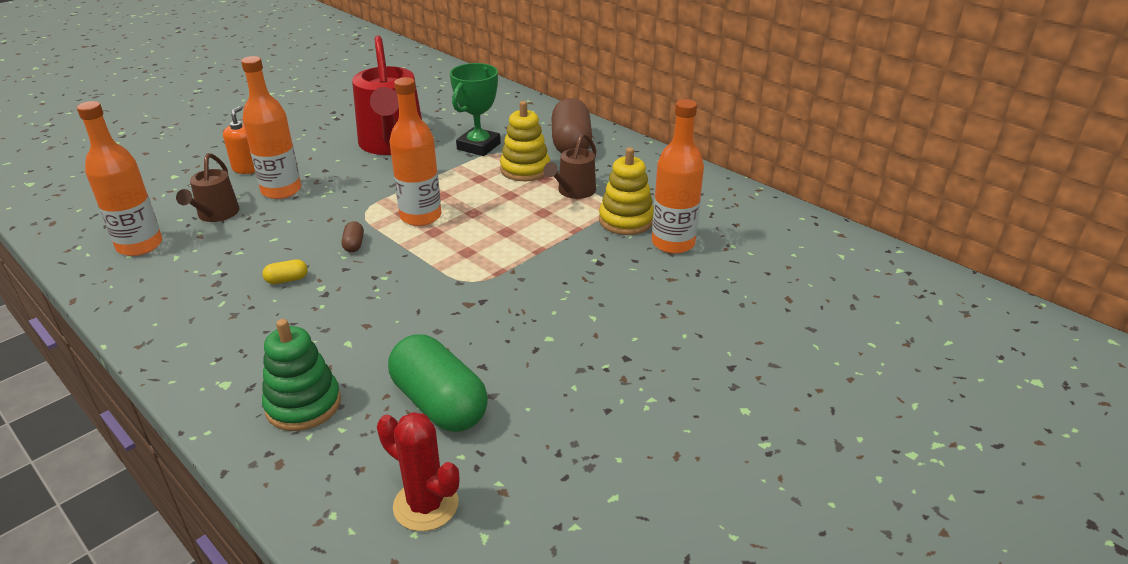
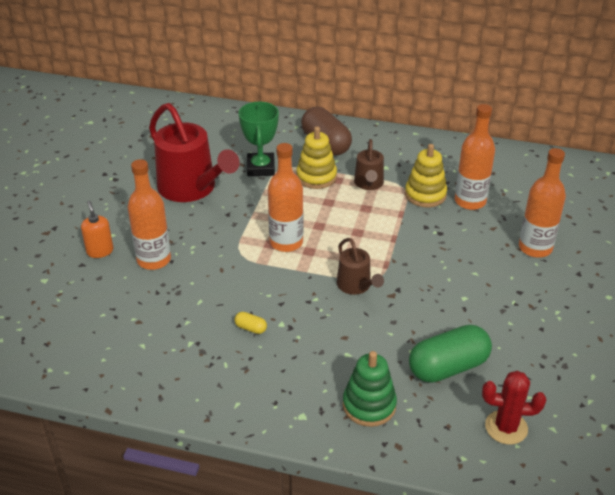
camera: 30 degrees left, 5 degrees up
(140, 245) = (100, 348): orange bottle -> orange bottle (535, 248)
(216, 215) = (128, 299): brown watering can -> brown watering can (356, 286)
(287, 280) = (251, 328): yellow capsule -> yellow capsule turned 75 degrees clockwise
(354, 244) = (265, 283): brown capsule -> none
(439, 403) = (448, 367): green capsule -> green capsule turned 45 degrees counterclockwise

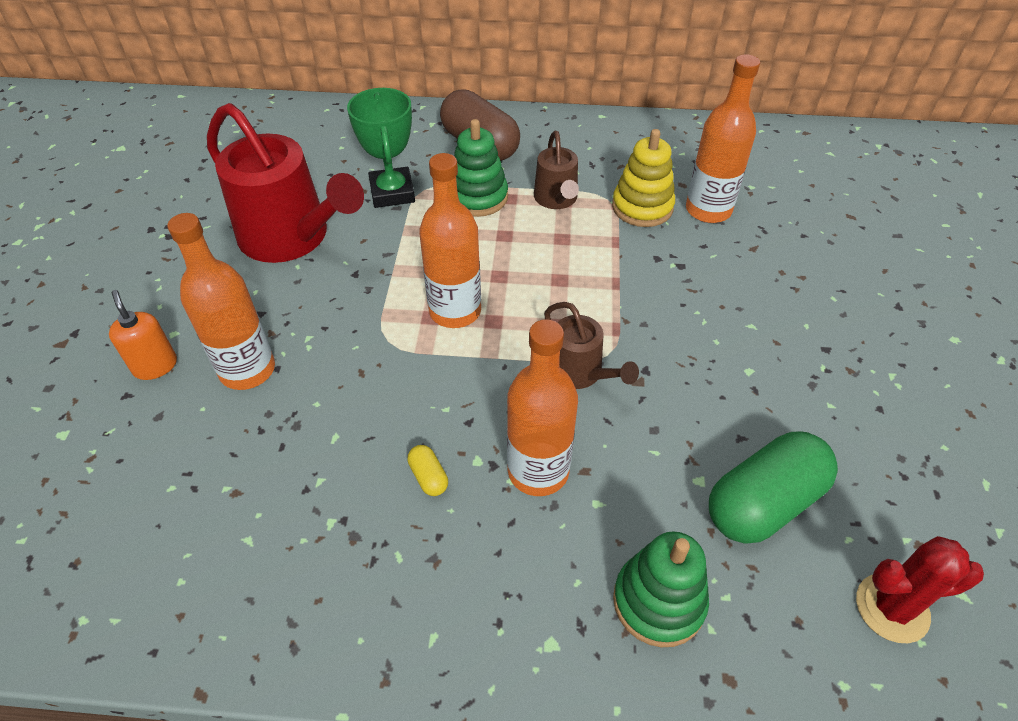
camera: 10 degrees left, 10 degrees up
(251, 328) = (428, 477): yellow capsule -> yellow capsule turned 45 degrees clockwise
(316, 177) = (478, 197): yellow stacking toy -> green stacking toy
(535, 248) = (823, 273): orange bottle -> orange bottle (538, 471)

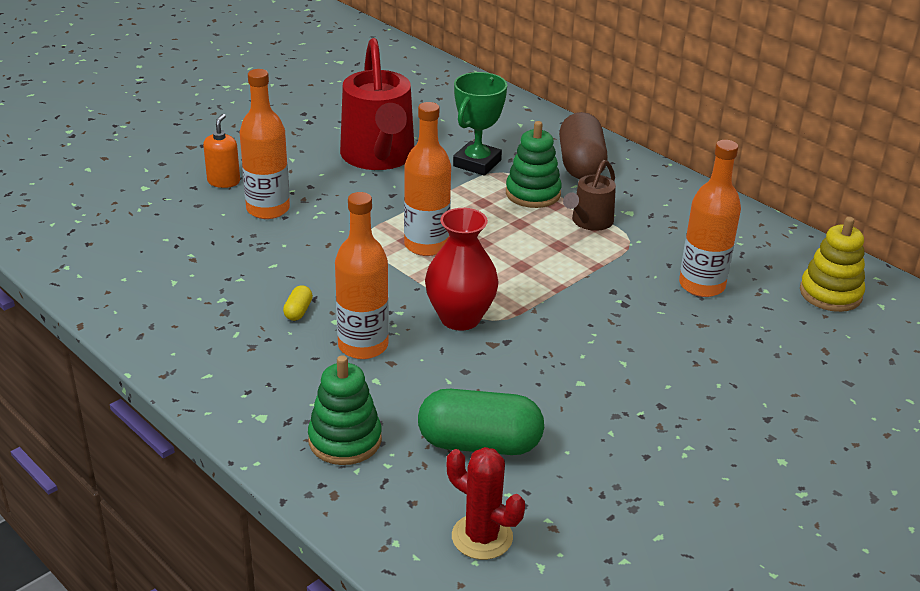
camera: 40 degrees right, 15 degrees down
(580, 373) = (460, 318): brown watering can -> red vase
(642, 207) = (649, 258): yellow stacking toy -> yellow stacking toy (830, 293)

